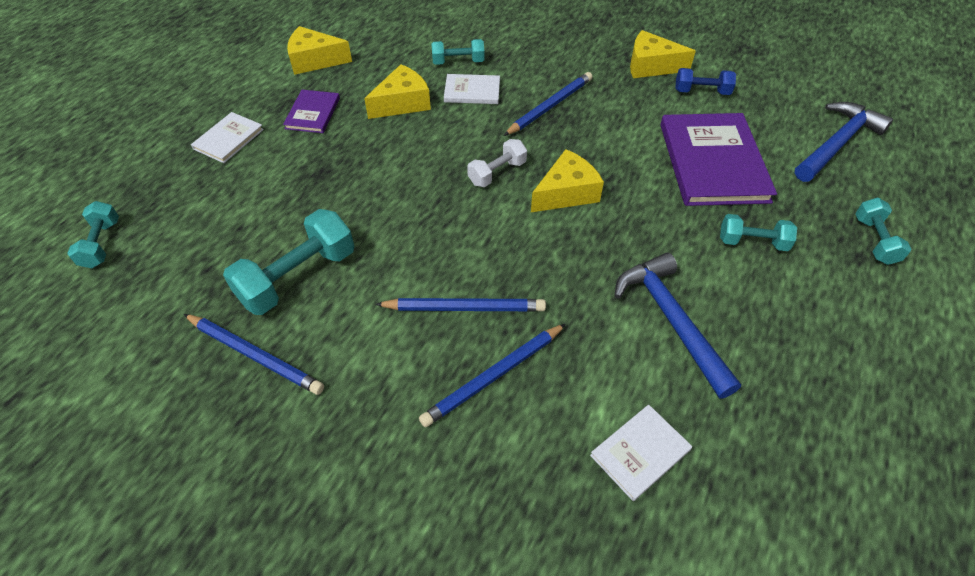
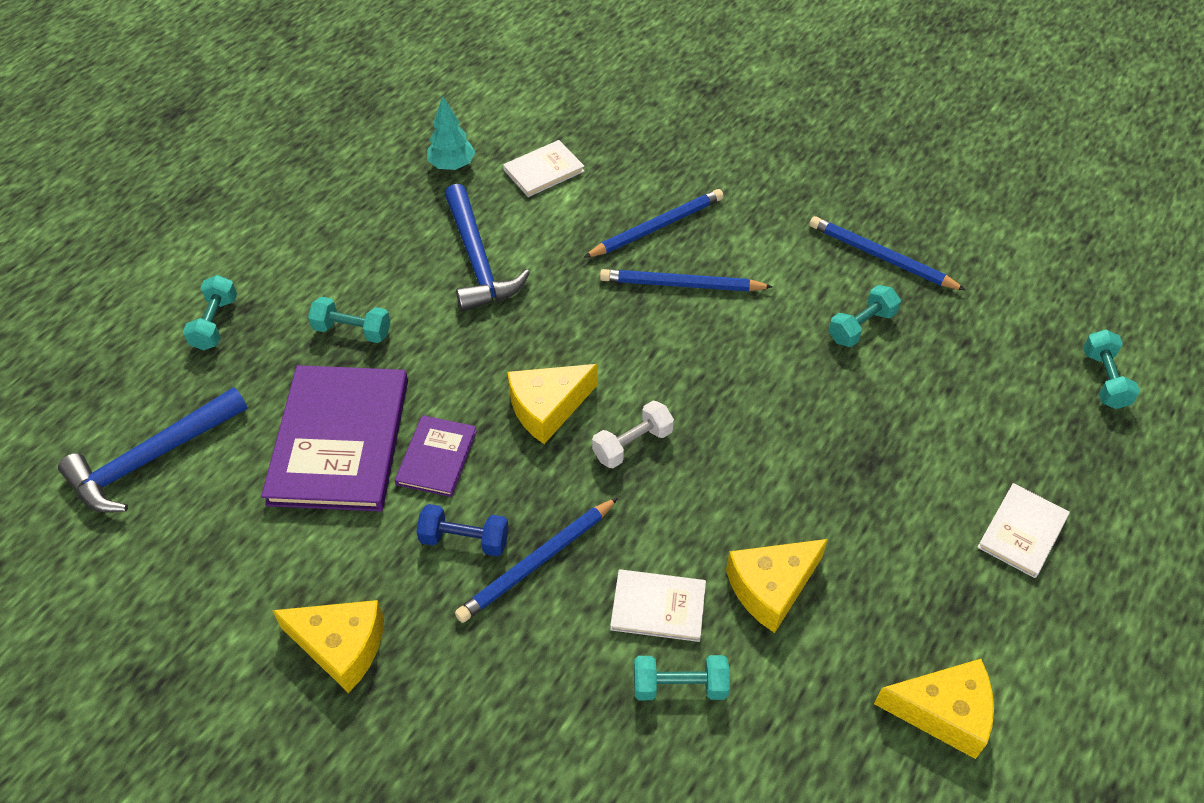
camera: 175 degrees left, 0 degrees up
(298, 277) = (861, 327): turquoise dumbbell -> turquoise dumbbell, size x0.58
(313, 113) = (911, 576): purple book -> purple book (436, 457)
(701, 92) = (286, 576): blue dumbbell -> blue dumbbell (464, 539)
(755, 452) = (452, 165): none -> turquoise tree

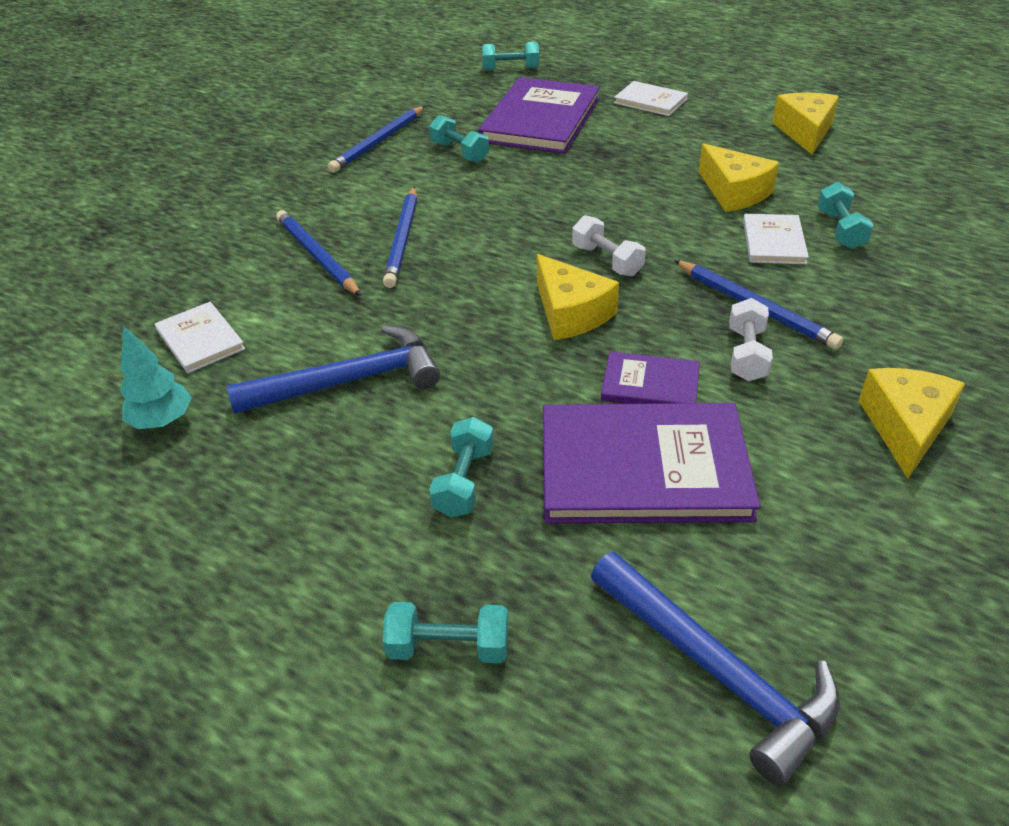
camera: 90 degrees left, 10 degrees down
(464, 539) = (746, 354): blue dumbbell -> white dumbbell
(951, 405) = (540, 120): none -> purple book

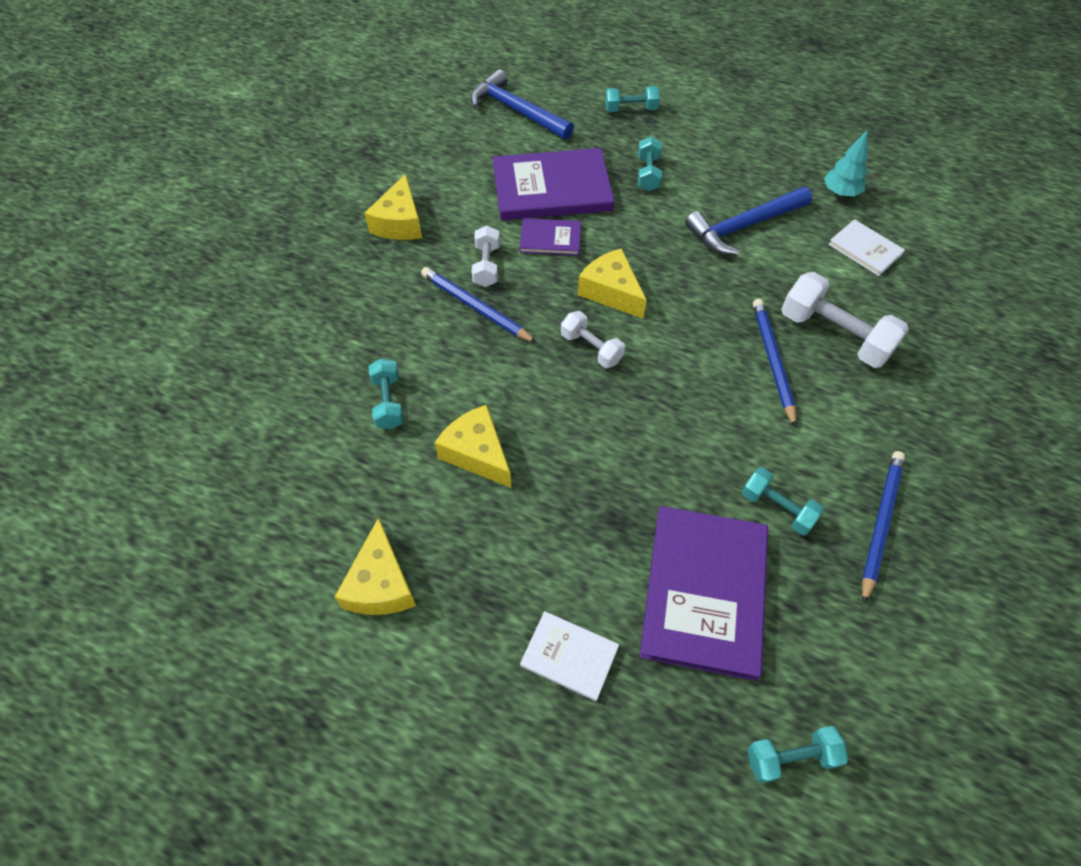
camera: 170 degrees right, 15 degrees up
(317, 256) = (834, 335): blue pencil -> white dumbbell
(773, 242) = (450, 382): white book -> none

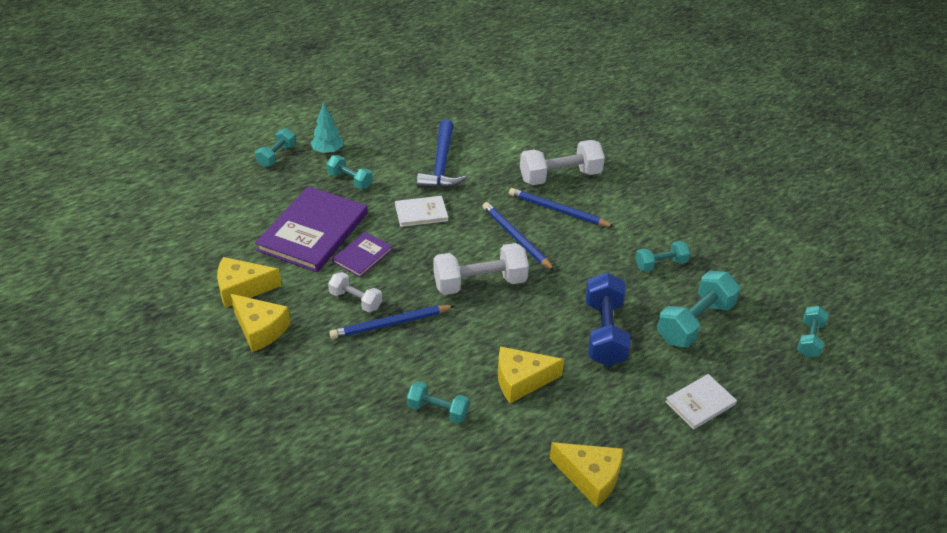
camera: 60 degrees left, 15 degrees down
(517, 111) = (208, 210): blue hammer -> none
(591, 348) = (480, 283): white dumbbell -> white dumbbell, size x1.72
(608, 500) = (604, 333): none -> blue dumbbell
(611, 292) = (440, 250): yellow cheese -> yellow cheese (242, 289)
(704, 592) = (694, 322): purple book -> turquoise dumbbell
(840, 193) = (454, 112): turquoise tree -> turquoise tree (328, 151)
(865, 249) = (507, 129): white book -> white book (421, 213)
(880, 524) = (697, 231): blue pencil -> blue pencil (516, 238)

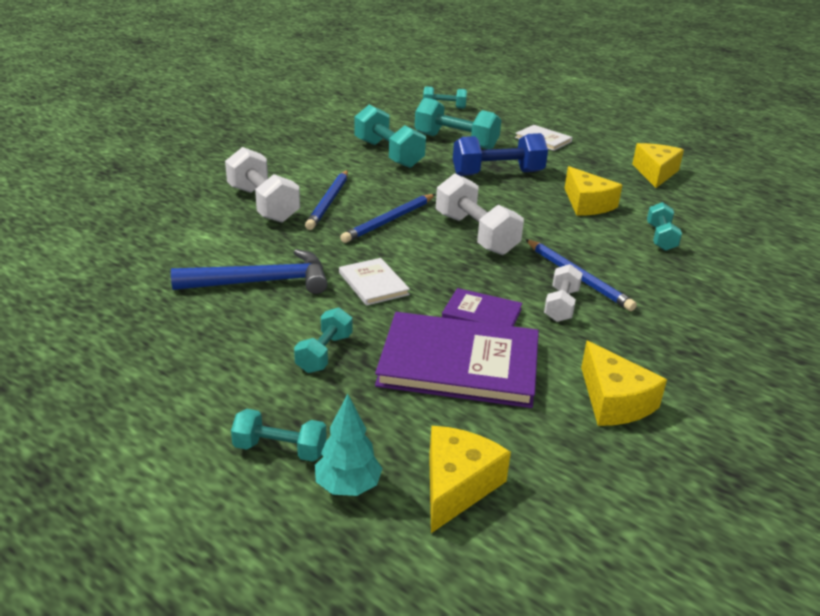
camera: 105 degrees left, 10 degrees down
(260, 329) = (666, 366): yellow cheese -> yellow cheese (457, 486)
(328, 151) = (252, 391): turquoise tree -> turquoise tree (348, 486)
(660, 264) = (388, 154): turquoise dumbbell -> turquoise dumbbell, size x1.72

